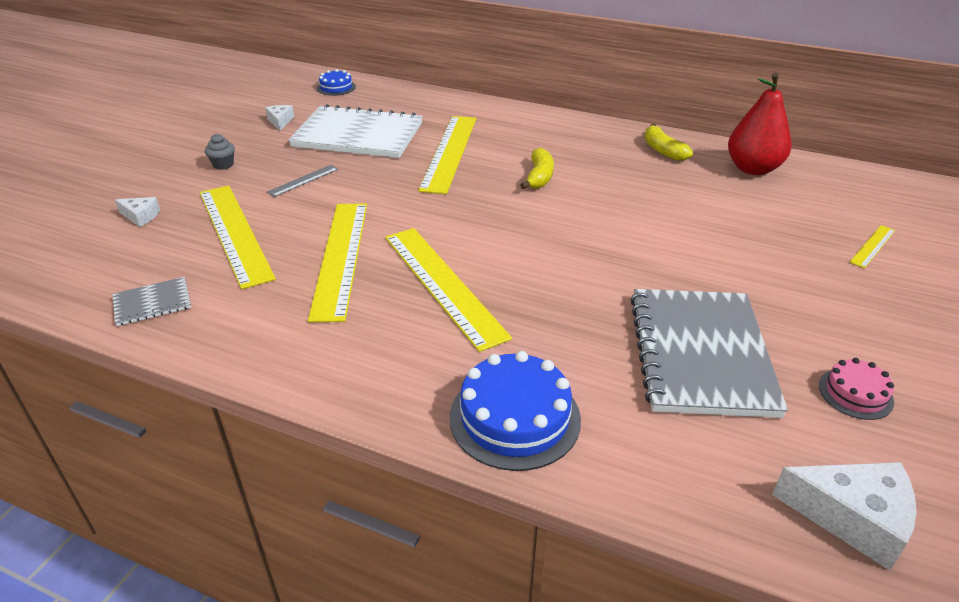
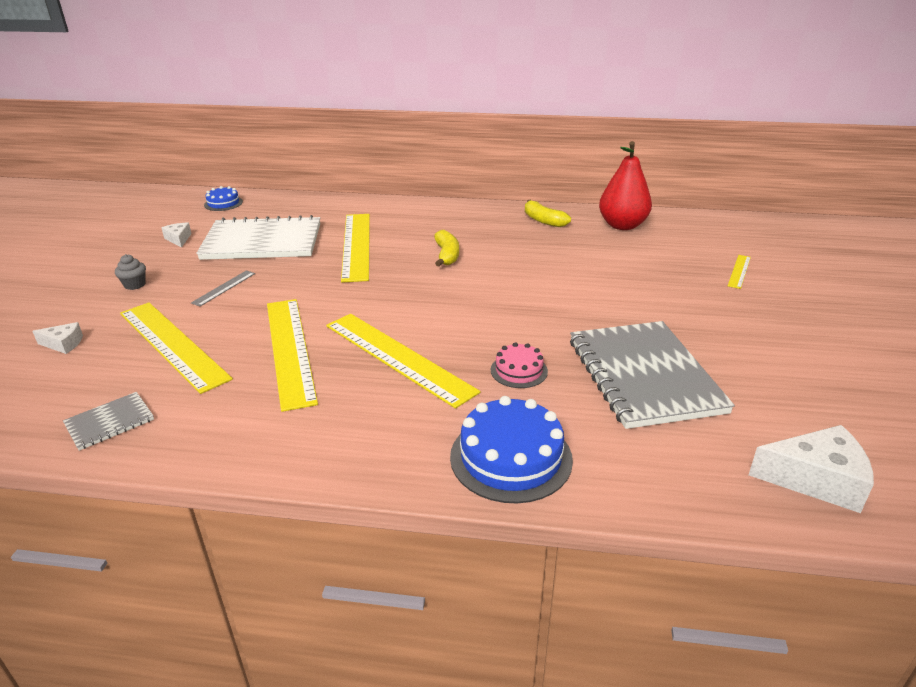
camera: 15 degrees left, 5 degrees down
(855, 393) = (776, 384): pink cake -> pink cake (519, 370)

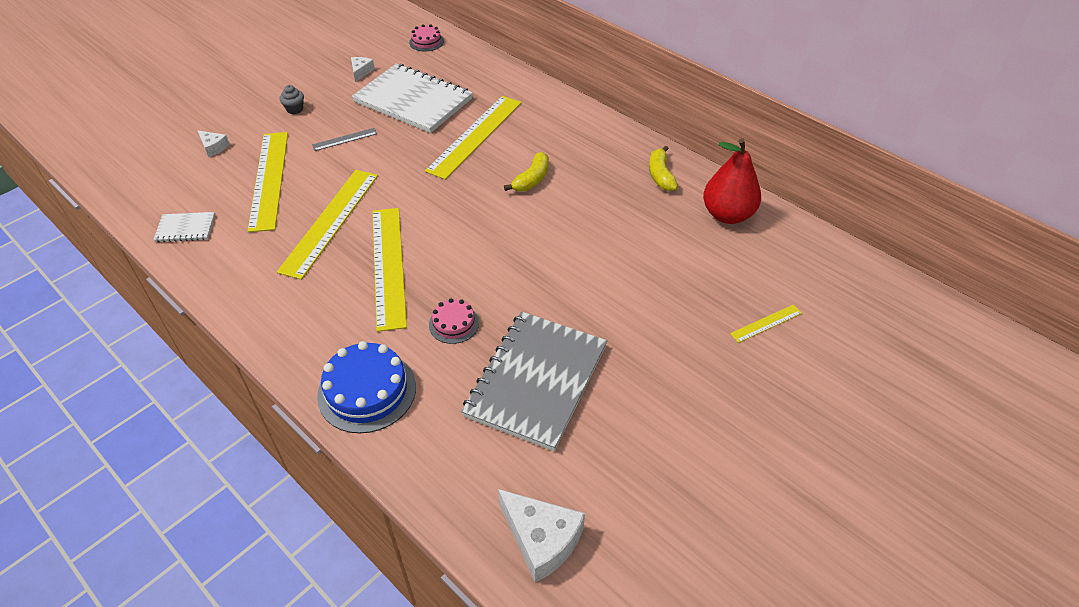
camera: 35 degrees right, 15 degrees up
(110, 422) = (185, 228): grey notebook -> white notebook
(223, 203) = (426, 42): blue cake -> pink cake

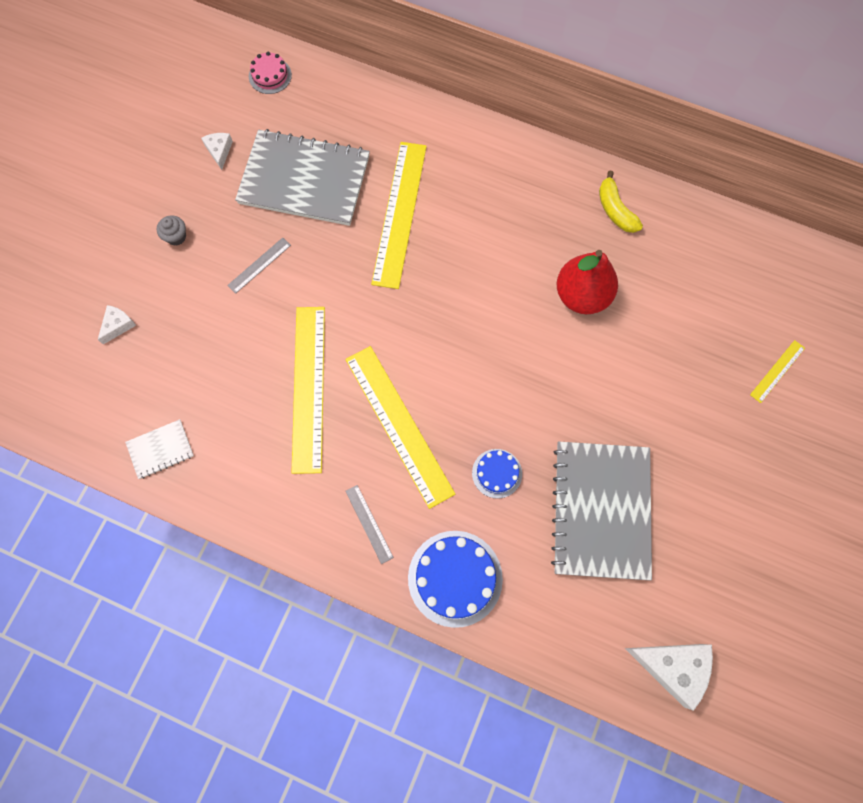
camera: 20 degrees left, 25 degrees up
(213, 147) = (118, 325): white cheese -> white cheese turned 75 degrees counterclockwise
(269, 179) = (209, 352): yellow ruler -> none
(317, 327) = (369, 524): none -> grey ruler
(413, 100) = (304, 180): white notebook -> grey notebook
(454, 324) = (497, 473): pink cake -> blue cake
(532, 179) = (488, 259): yellow banana -> none
(727, 215) = (699, 244): red pear -> red pear (582, 295)

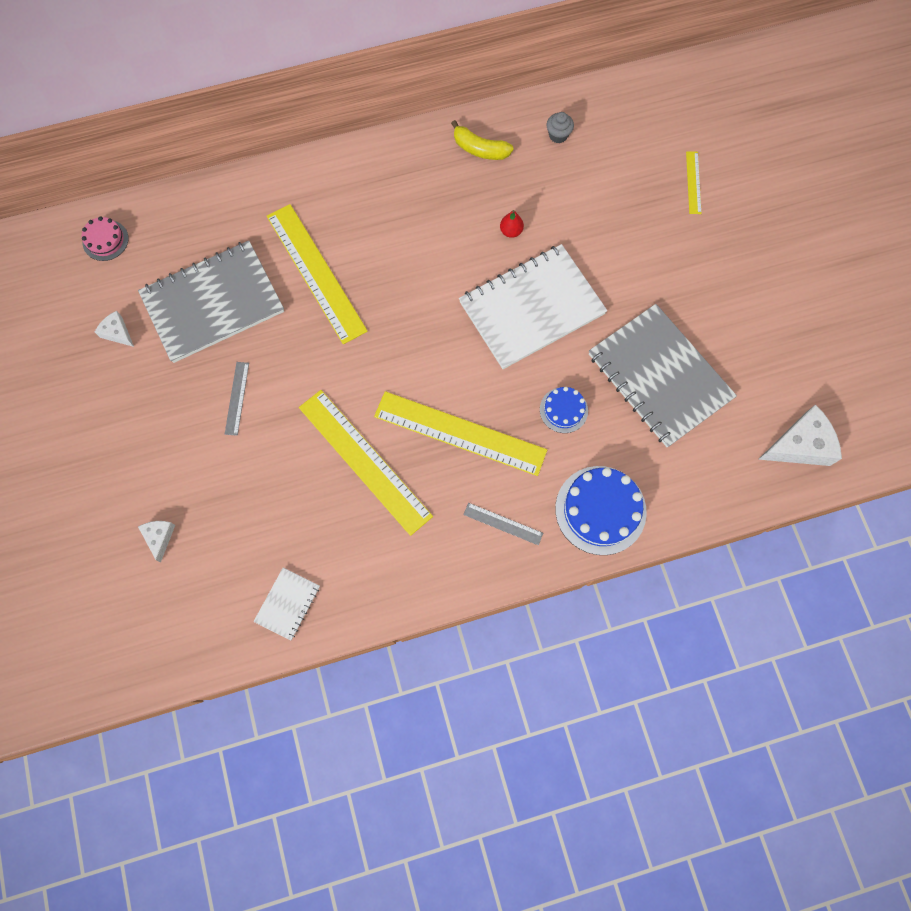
camera: 40 degrees left, 0 degrees up
(176, 237) = (144, 429): grey cupcake -> grey cupcake (558, 135)
(544, 371) = (531, 308): none -> white notebook
(582, 295) = (511, 231): red pear -> red pear, size x0.41

